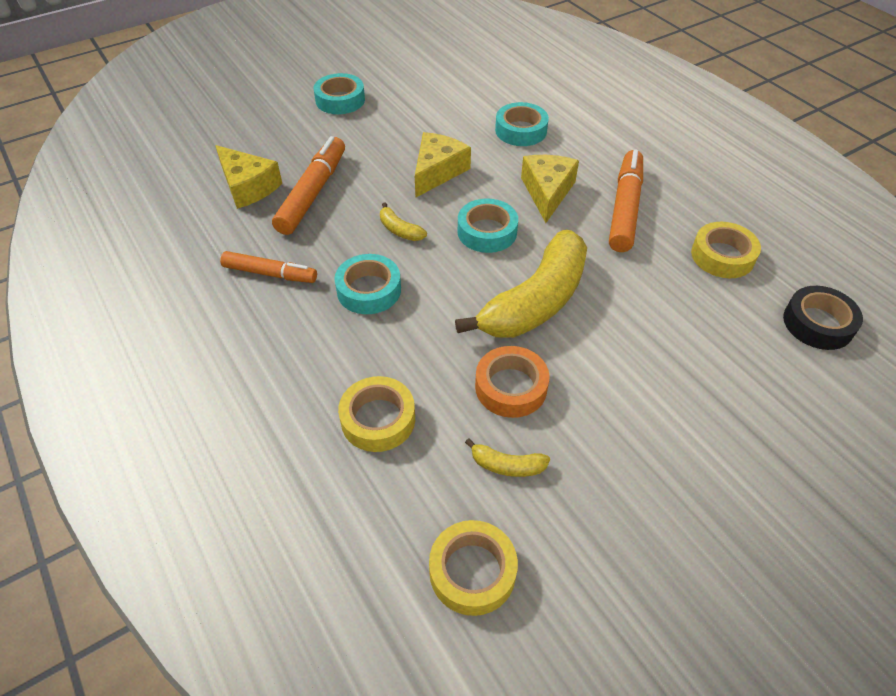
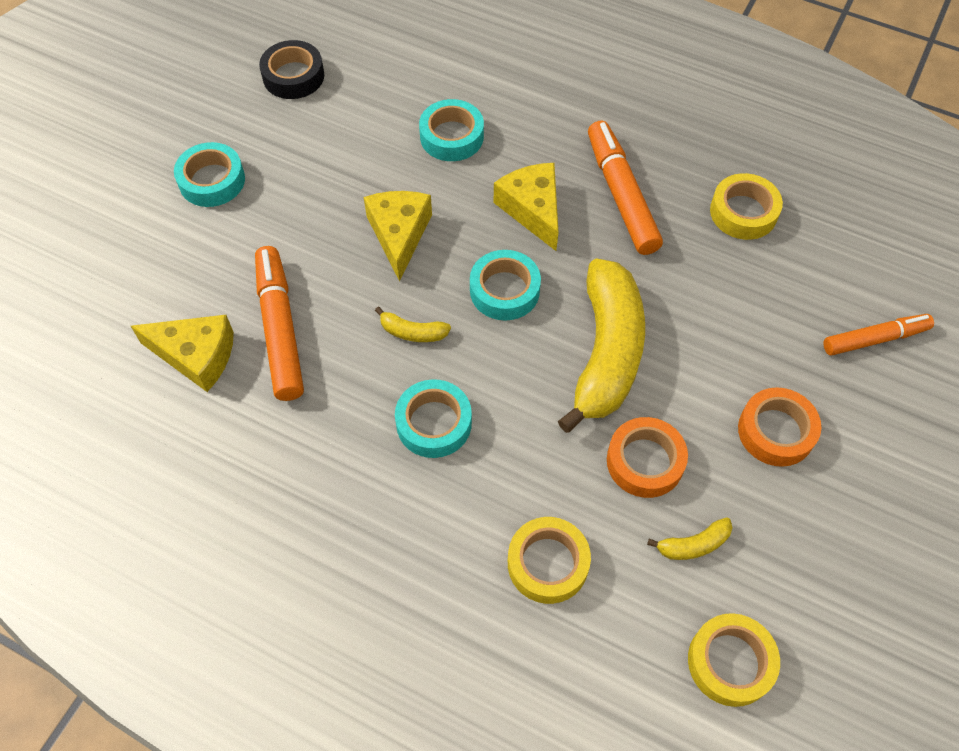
camera: 30 degrees left, 10 degrees up
(270, 273) = (313, 457): orange marker -> orange marker (875, 339)
(642, 418) = (776, 431): none -> orange tape
(818, 323) = (862, 251): black tape -> black tape (293, 76)

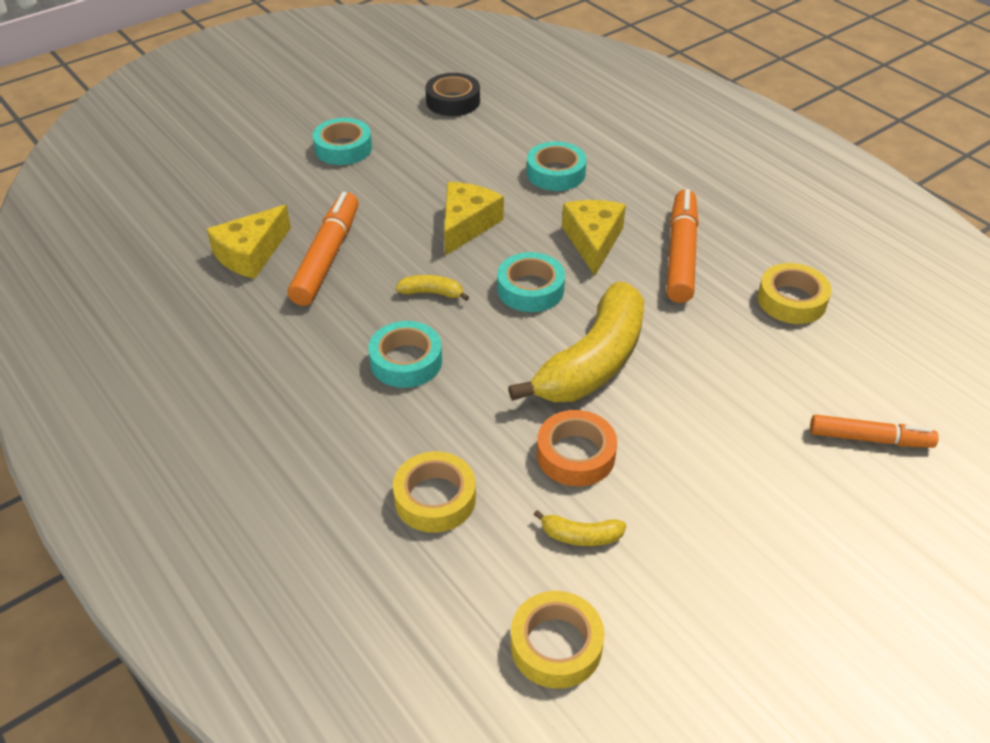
camera: 25 degrees right, 15 degrees down
(196, 356) = (251, 254): yellow cheese -> yellow cheese turned 90 degrees clockwise
(412, 332) = (432, 293): yellow banana -> yellow banana turned 150 degrees clockwise
(776, 431) = (720, 477): orange tape -> none

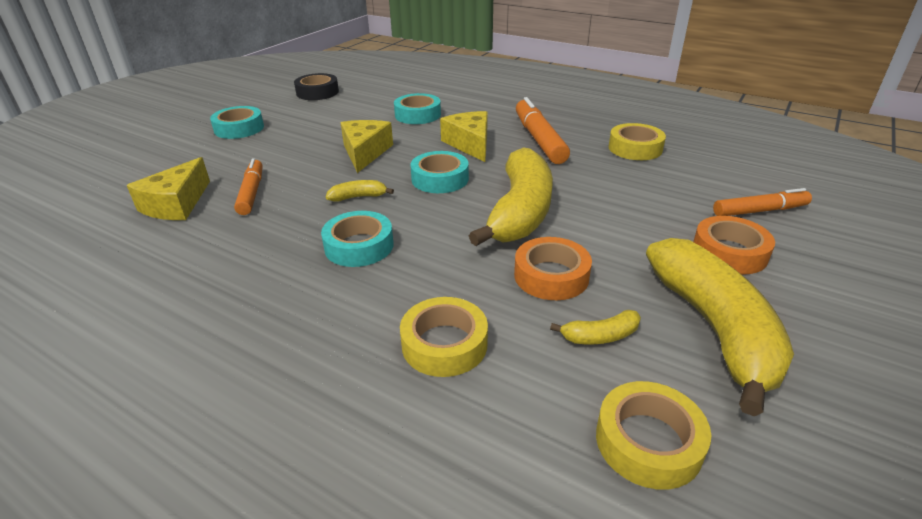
camera: 20 degrees left, 10 degrees down
(327, 257) = (251, 193): orange marker -> orange marker, size x0.65
(696, 564) = (714, 329): none -> yellow banana
(785, 483) = (729, 252): none -> orange tape

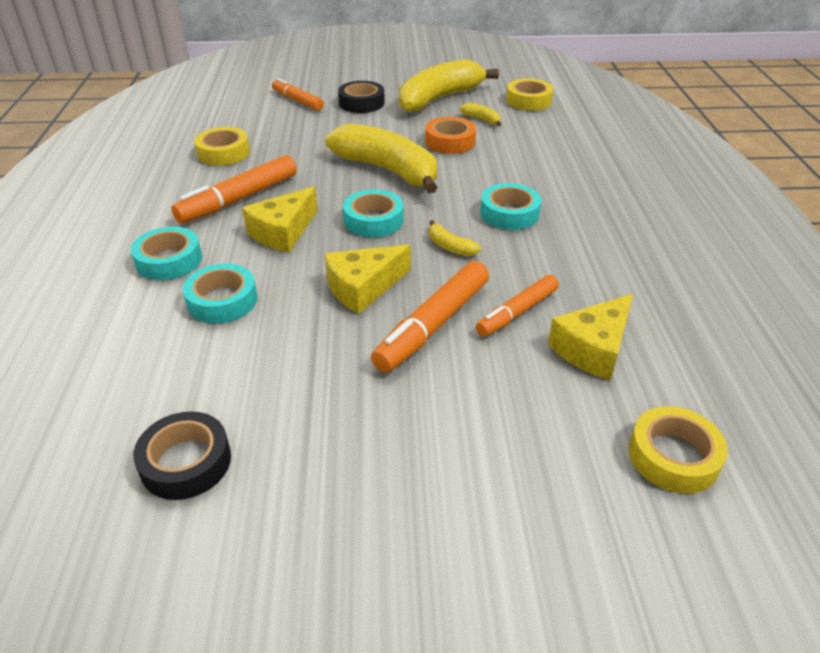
camera: 125 degrees left, 5 degrees up
(176, 204) = (593, 348): yellow cheese -> yellow cheese turned 150 degrees clockwise
(239, 128) = (399, 449): turquoise tape -> turquoise tape (169, 260)
(294, 162) = (433, 325): none -> orange marker
(444, 344) = (545, 152): yellow tape -> yellow tape (673, 456)
(520, 212) = (388, 170): yellow banana -> yellow banana turned 60 degrees clockwise
(729, 252) = (361, 103): orange tape -> black tape

